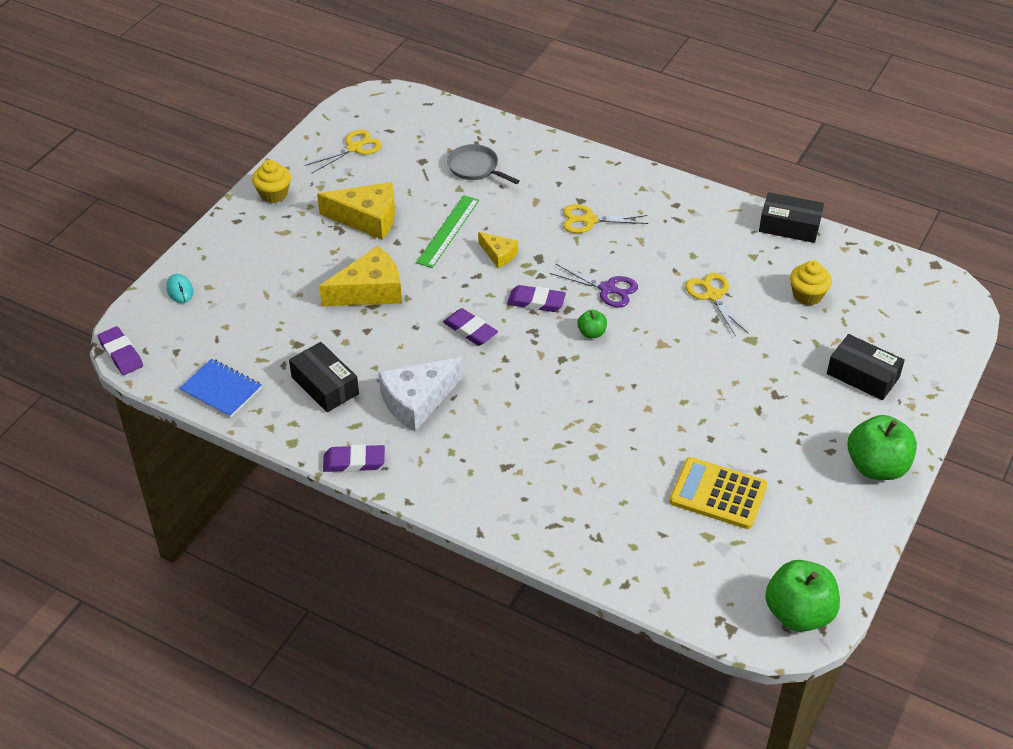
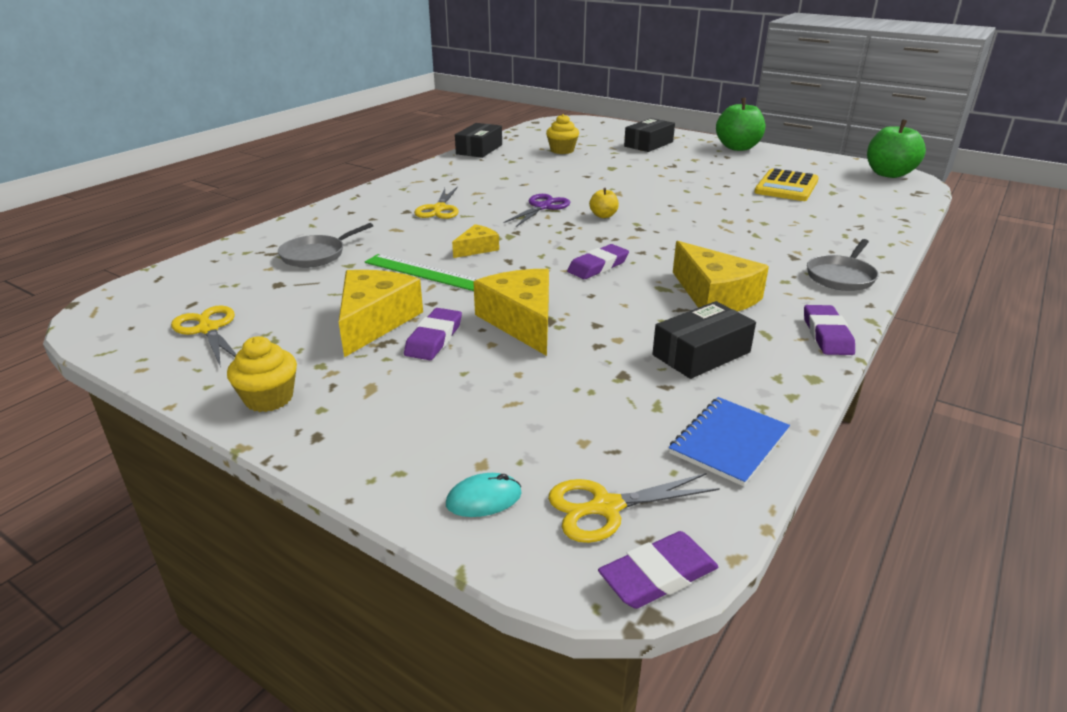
camera: 85 degrees left, 15 degrees down
(417, 401) = (714, 296): white cheese -> yellow cheese
(463, 493) = (841, 276): none -> grey pan
(536, 302) = (556, 235): purple eraser -> purple eraser (434, 339)
(591, 333) = (603, 215): green apple -> yellow apple
(713, 295) = (558, 174): yellow scissors -> yellow scissors (606, 507)

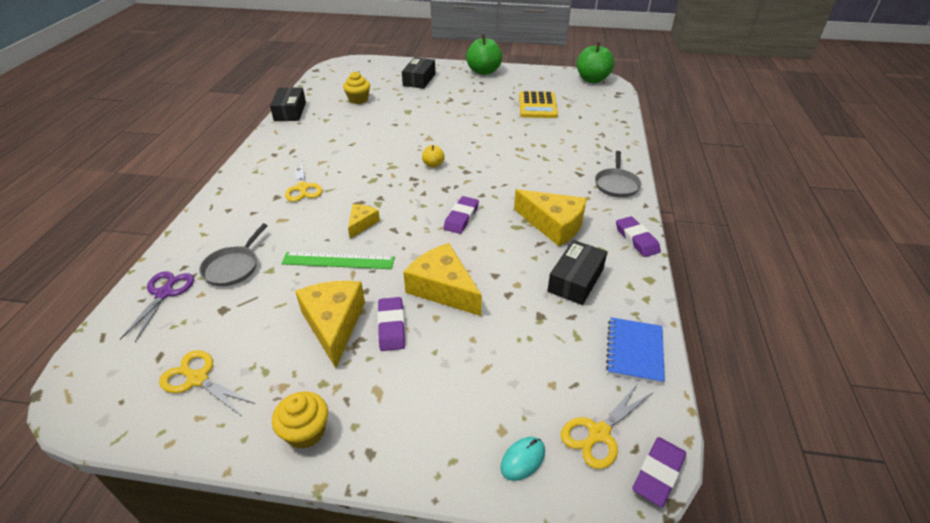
camera: 25 degrees left, 10 degrees up
(542, 207) = (383, 166): purple scissors -> purple scissors (164, 293)

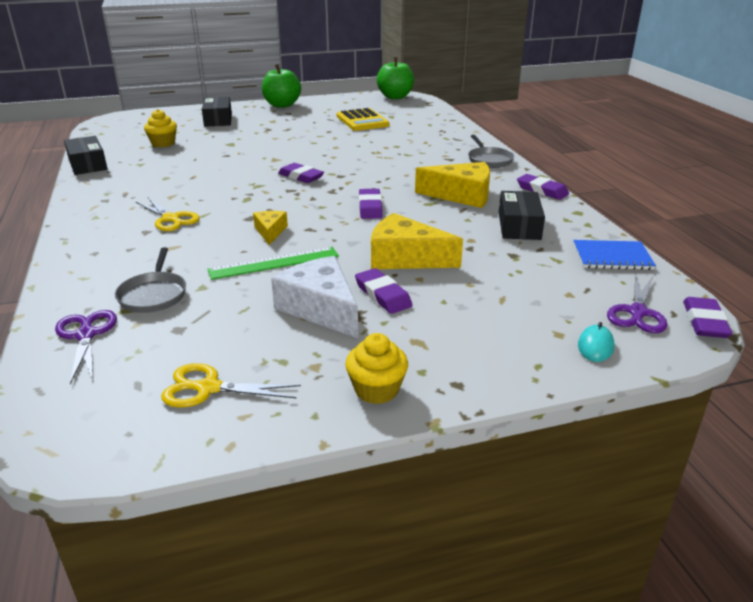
camera: 25 degrees left, 10 degrees down
(334, 324) = (320, 308): yellow cheese -> white cheese
(433, 164) = (301, 176): yellow apple -> purple eraser
(599, 433) = (637, 312): yellow scissors -> purple scissors
(634, 351) = (612, 257): blue notebook -> blue notebook turned 75 degrees counterclockwise

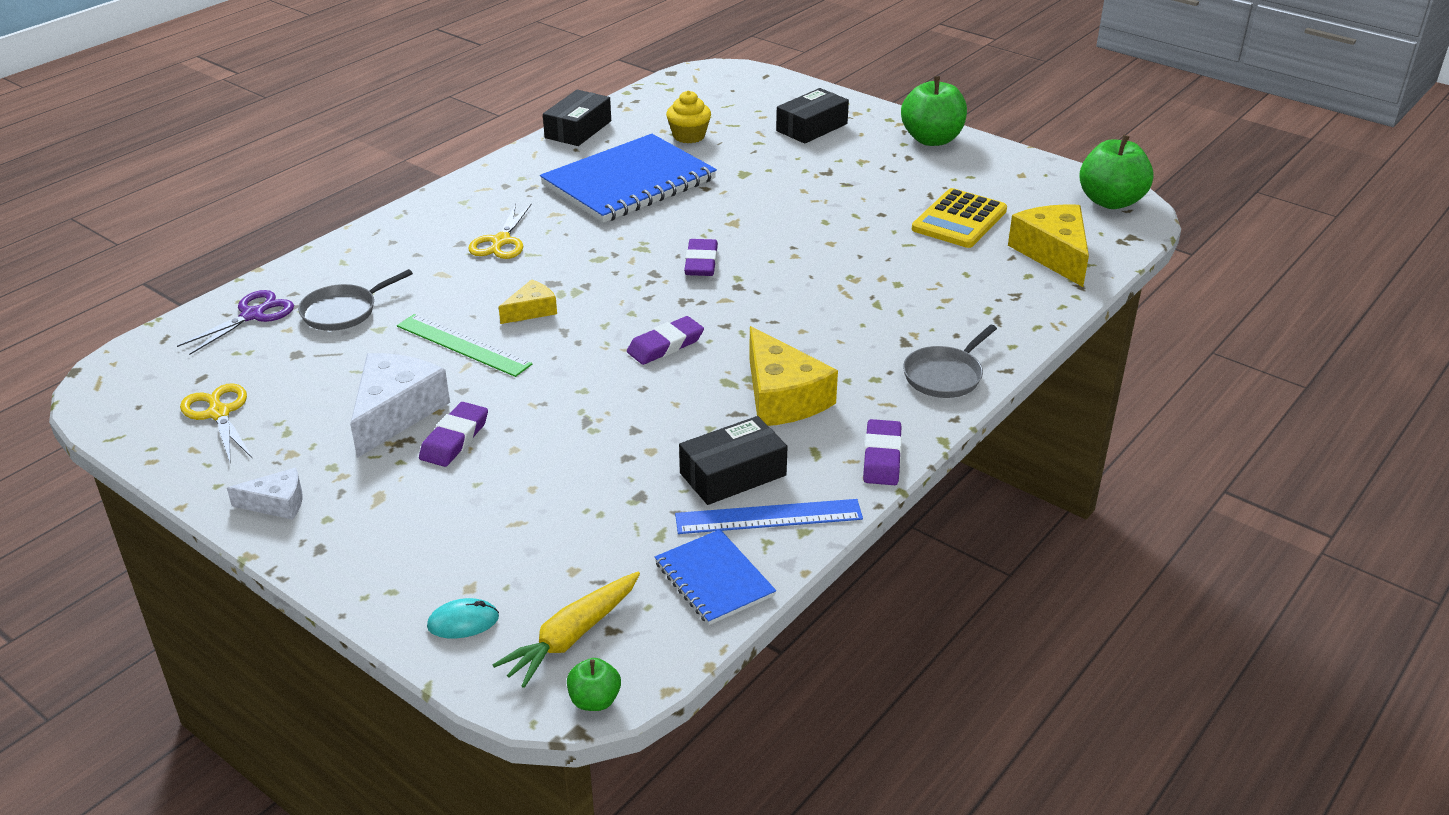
camera: 55 degrees right, 5 degrees up
(179, 169) = (629, 182): none -> blue notebook
(376, 390) = (277, 503): yellow cupcake -> white cheese
(405, 258) = (554, 421): yellow cheese -> yellow cheese (1053, 254)
(567, 228) = (768, 516): none -> blue ruler
(637, 312) = (572, 637): purple scissors -> yellow carrot
(704, 322) = (594, 700): purple eraser -> green apple

